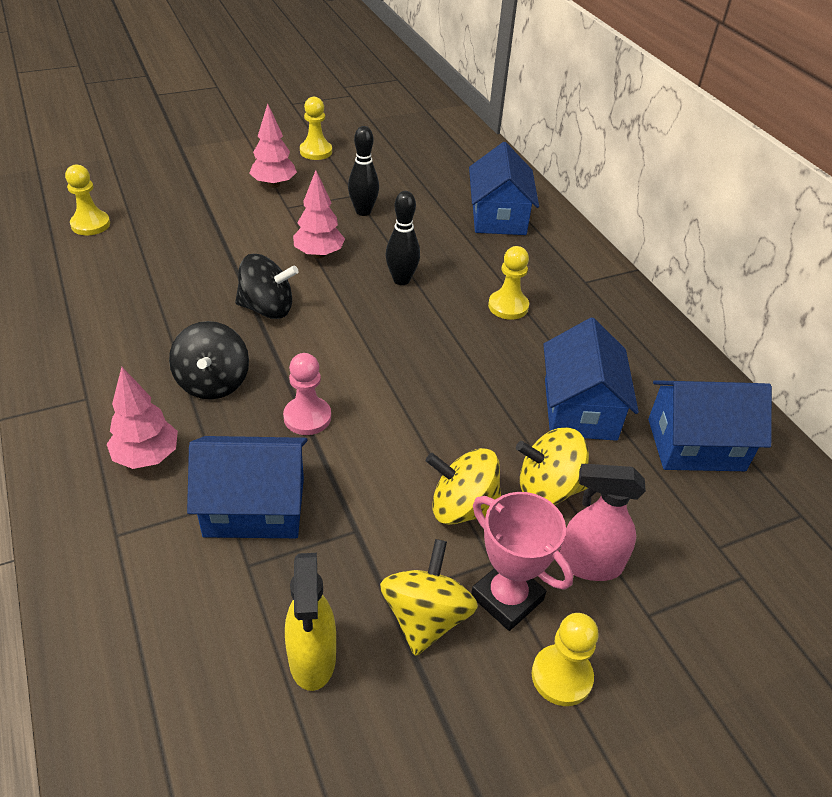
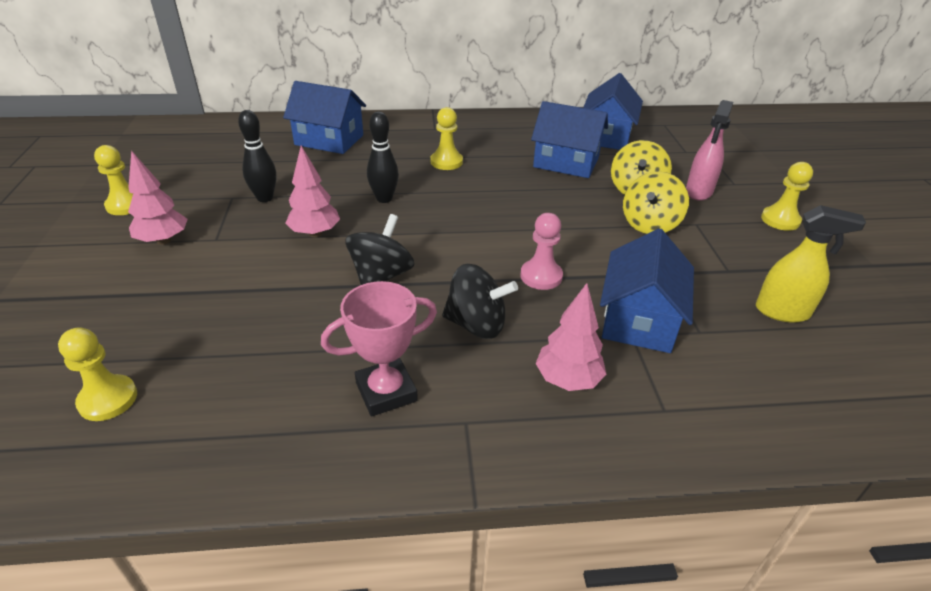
camera: 70 degrees left, 5 degrees down
(426, 617) = (743, 258): yellow spinning top -> none
(507, 598) = (725, 225): pink trophy -> pink trophy (386, 392)

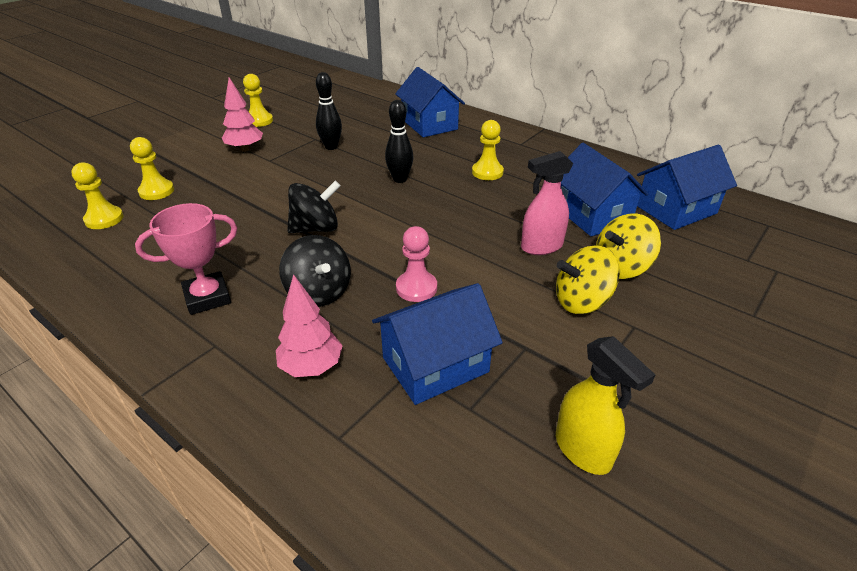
camera: 45 degrees right, 0 degrees up
(315, 233) = (323, 182): pink tree -> none
(386, 392) = (207, 297): pink trophy -> pink trophy turned 45 degrees counterclockwise
(698, 192) = (691, 301): pink spray bottle -> pink spray bottle (541, 247)
(780, 220) = (747, 376): yellow pawn -> yellow pawn (156, 191)

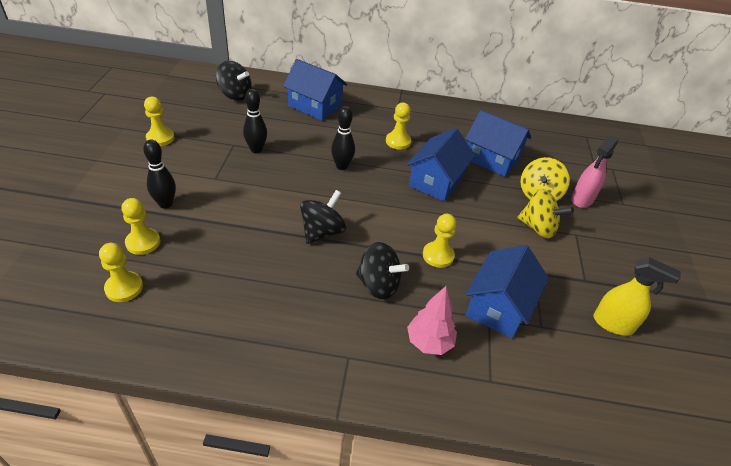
camera: 35 degrees left, 5 degrees up
(207, 168) = (165, 204): none -> black bowling pin
(207, 297) = (301, 322): pink trophy -> none
(245, 149) = (180, 173): pink tree -> none
(360, 102) = (235, 95): none -> black spinning top
(416, 288) = (438, 255): pink pawn -> yellow pawn
(541, 247) = (483, 195): pink spray bottle -> pink spray bottle (582, 200)
(581, 301) = (538, 228): yellow spinning top -> yellow spinning top turned 105 degrees counterclockwise
(676, 209) = (534, 139): blue house -> blue house (436, 181)

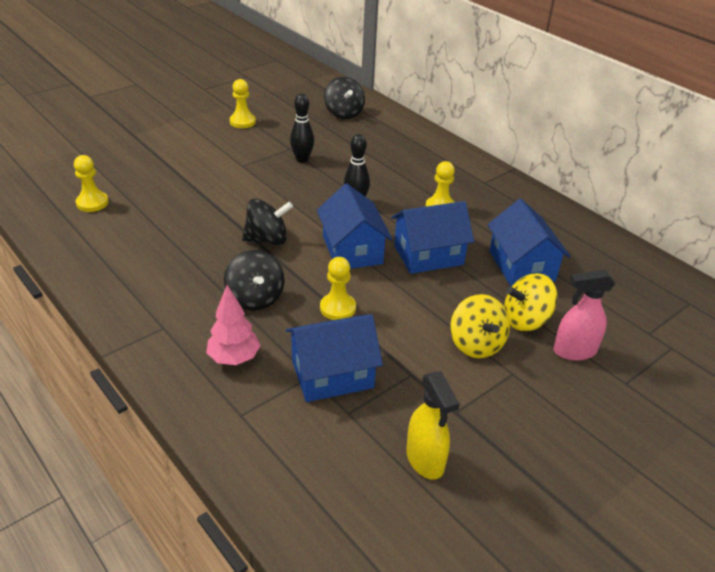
camera: 45 degrees right, 5 degrees down
(143, 242) = (139, 182): yellow pawn -> none
(165, 204) = (185, 166): black bowling pin -> none
(315, 106) = (402, 148): blue house -> blue house (352, 250)

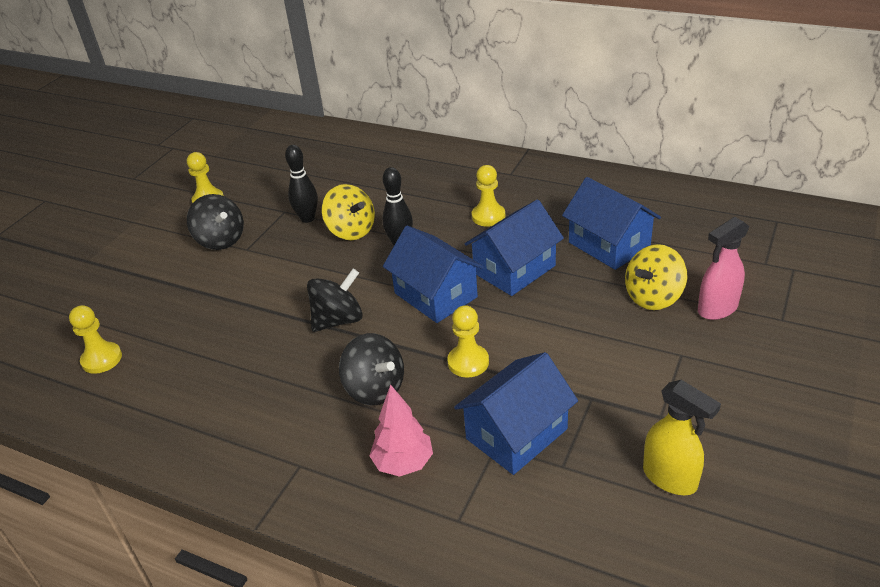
camera: 20 degrees left, 0 degrees up
(343, 113) = (313, 152): black spinning top -> black spinning top (220, 240)
(476, 344) = (627, 341): yellow spinning top -> yellow spinning top (351, 231)

